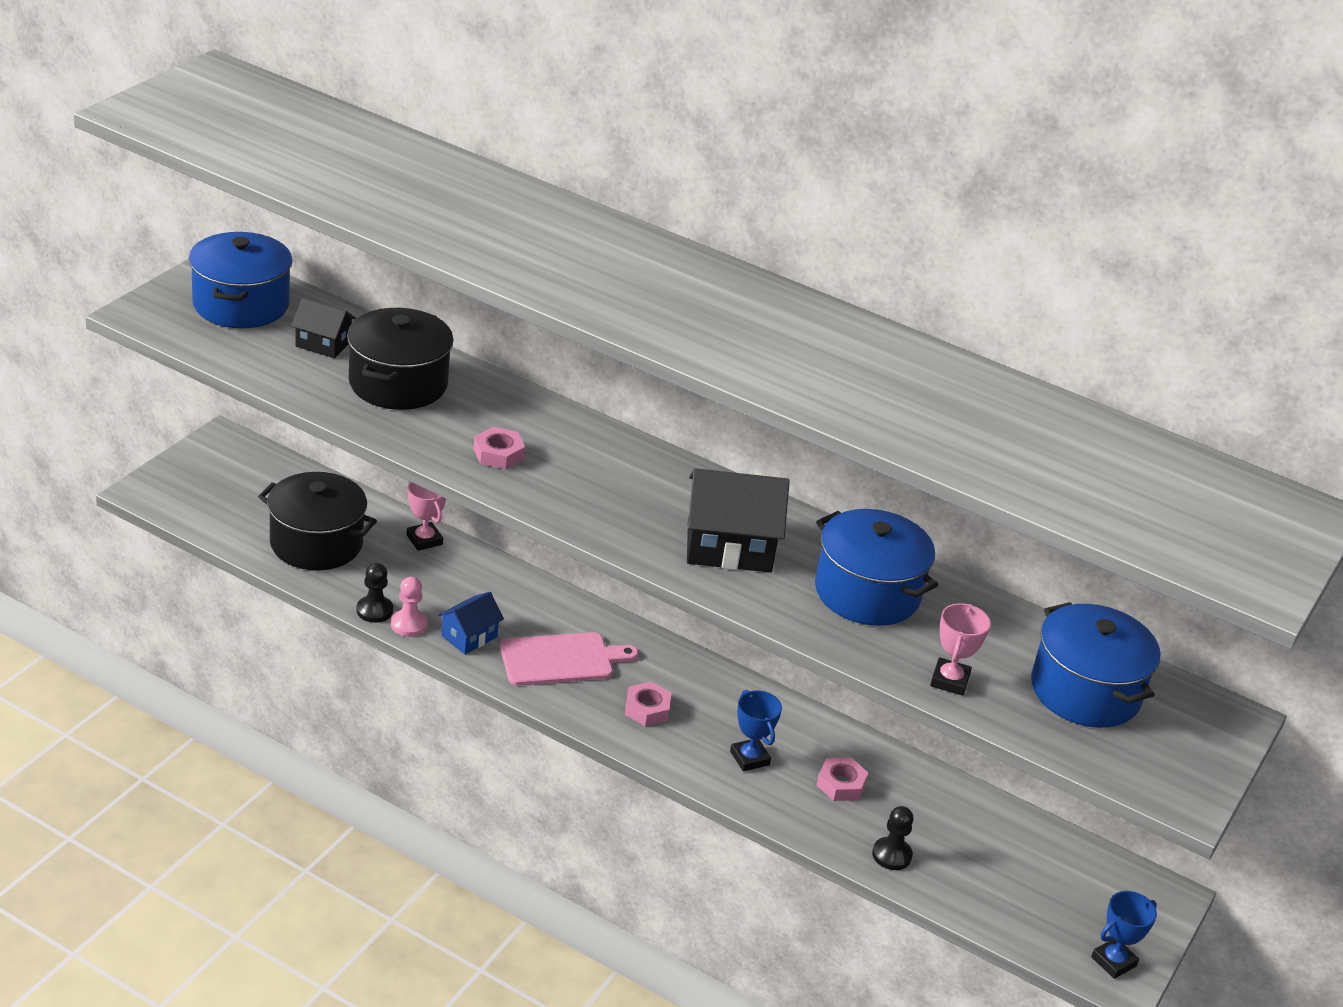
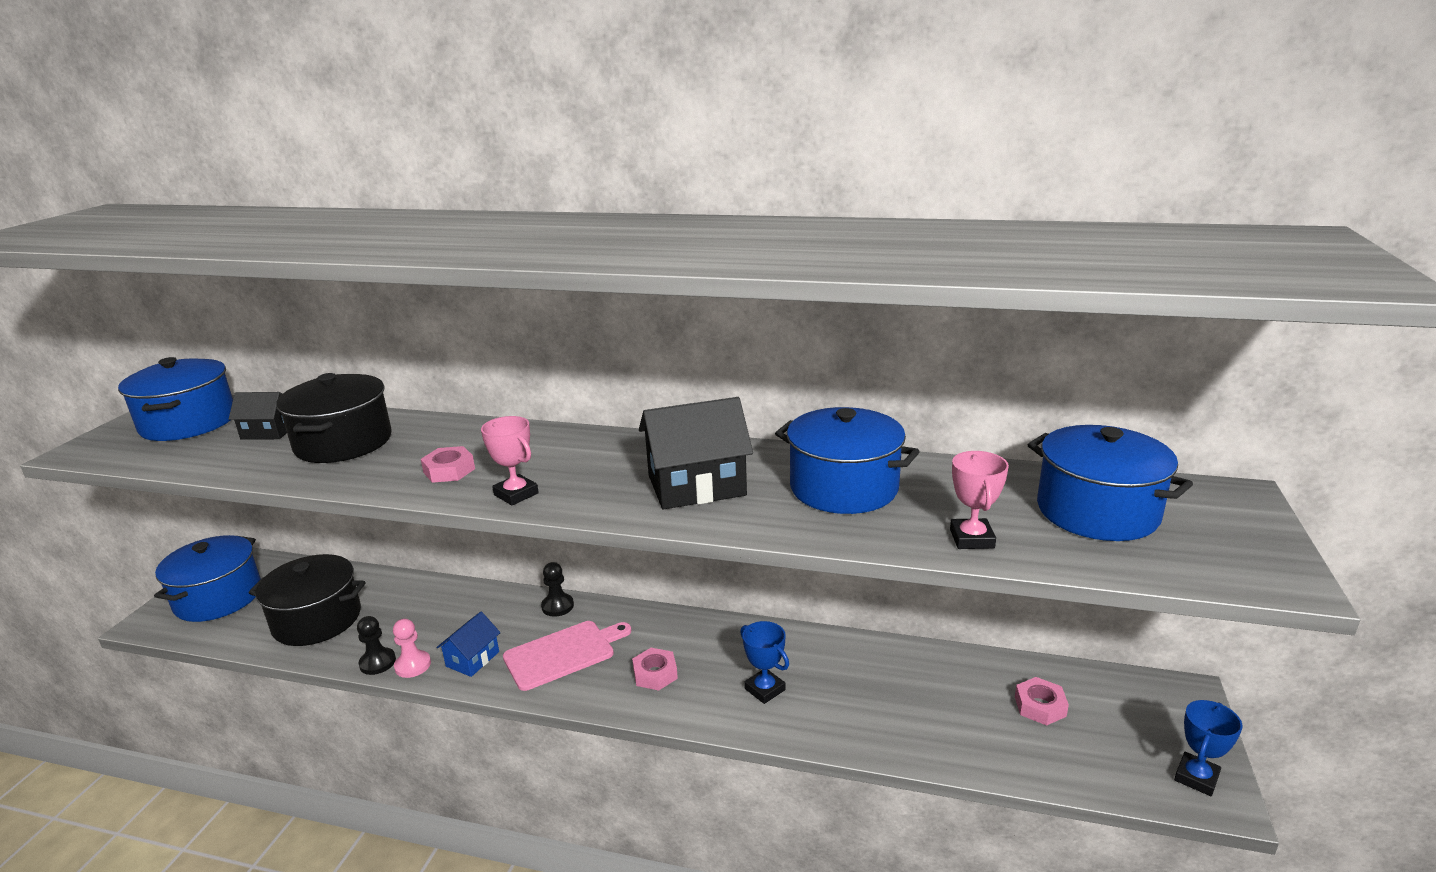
camera: 10 degrees left, 10 degrees down
(214, 484) = (218, 598): none -> blue pot
(424, 540) = (418, 589): pink trophy -> pink trophy (516, 494)
(841, 784) = (855, 687): pink nut -> pink nut (1040, 706)
(891, 855) = (936, 740): black pawn -> black pawn (557, 606)

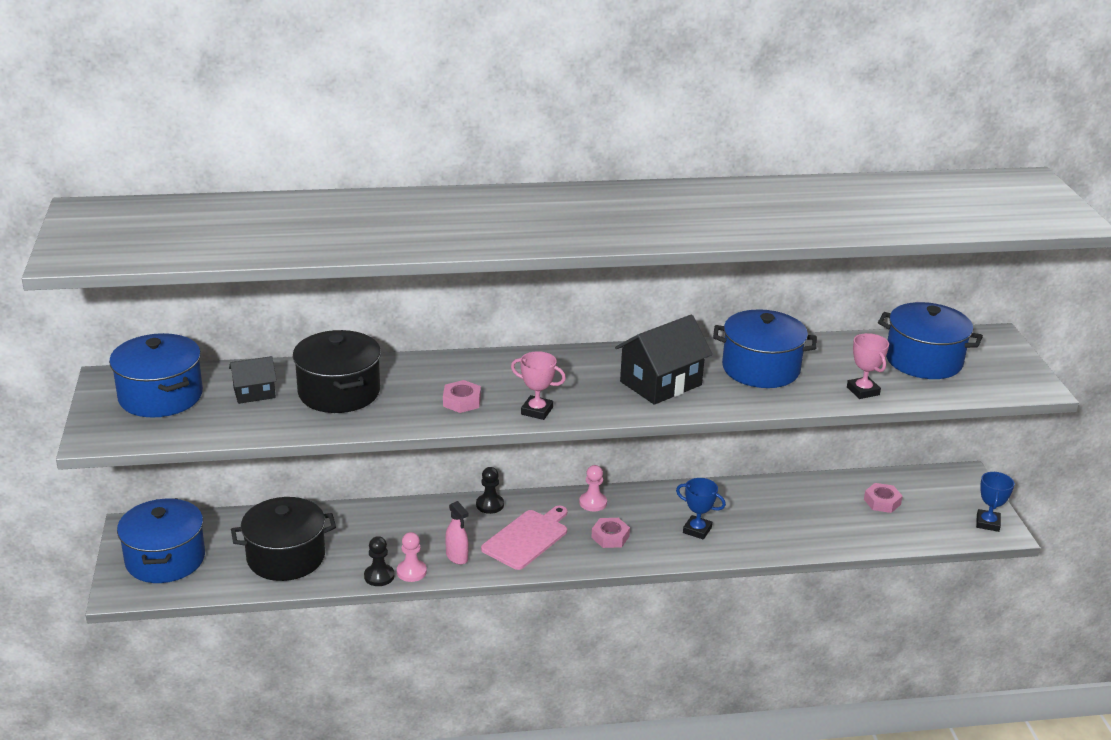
camera: 25 degrees left, 5 degrees up
(472, 659) = (457, 557): blue house -> pink spray bottle
(667, 627) = (593, 503): none -> pink pawn

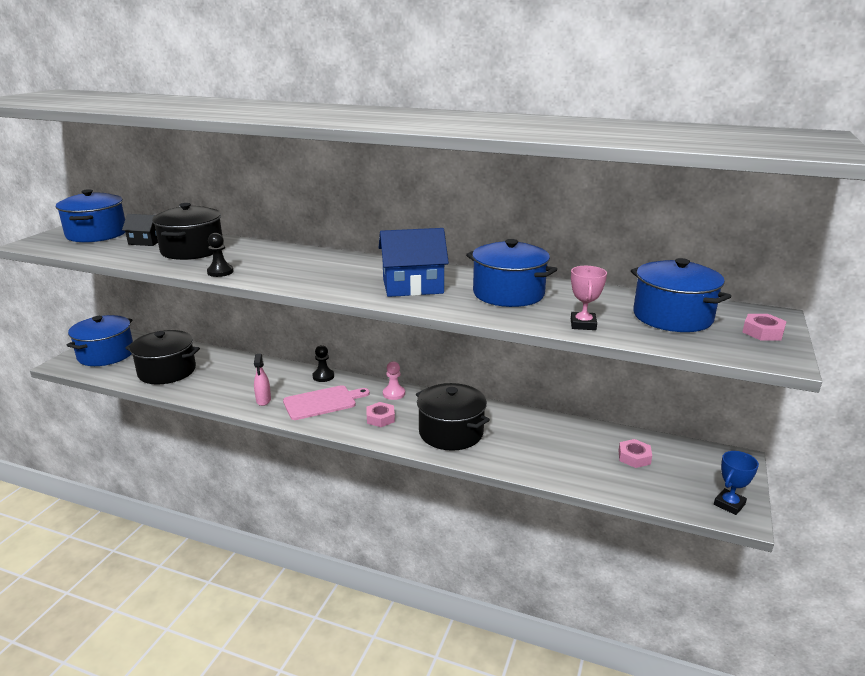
camera: 30 degrees right, 5 degrees down
(379, 576) = (203, 397): black pawn -> black pawn (220, 272)
(411, 572) = (225, 400): pink pawn -> none
(461, 401) = (256, 268): pink nut -> pink nut (762, 332)
(537, 411) = (296, 283): pink trophy -> none
(660, 383) = (412, 286): black house -> blue house
(697, 530) = (451, 432): blue trophy -> black pot

